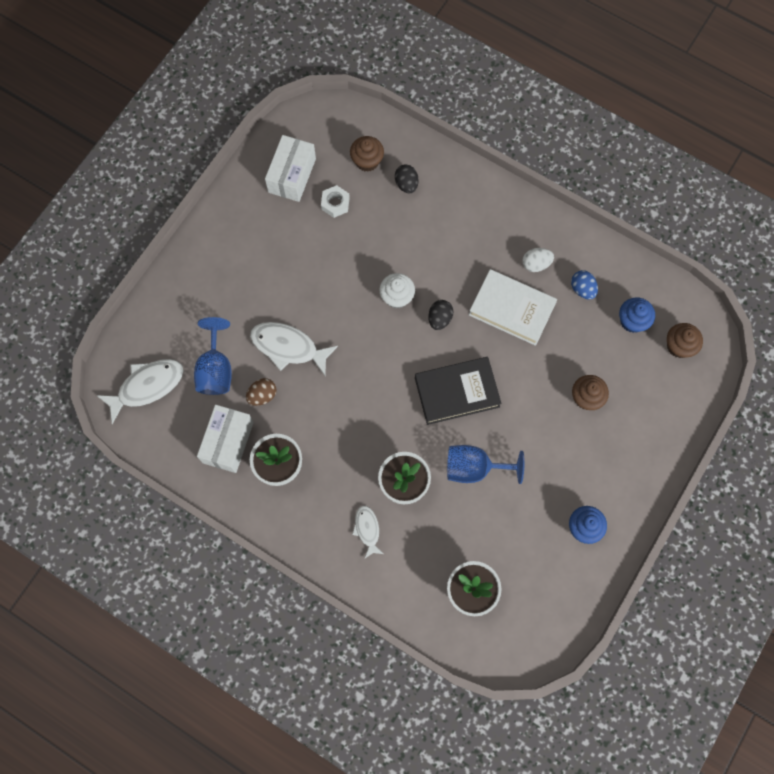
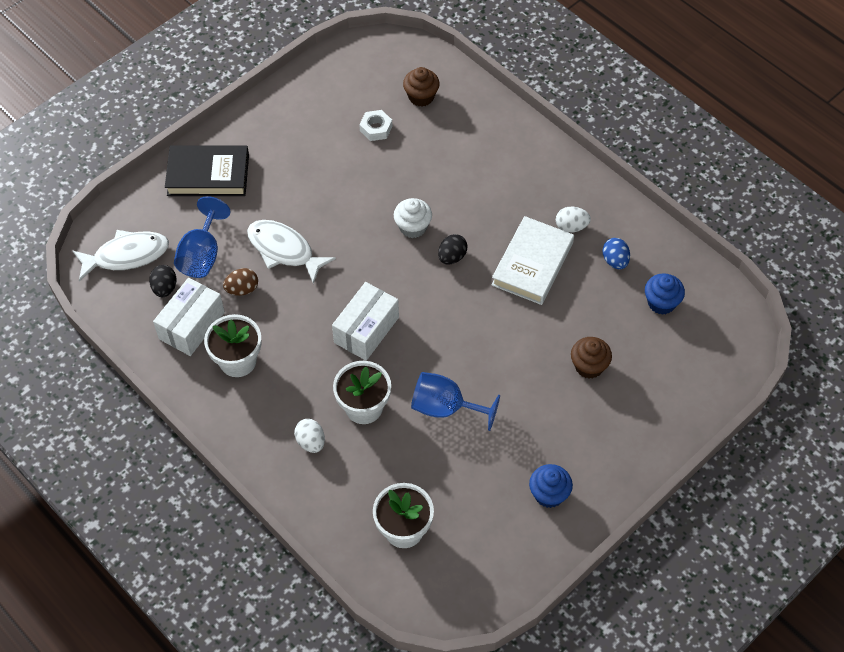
camera: 15 degrees right, 15 degrees down
(292, 175) = (339, 94): white box -> white box (366, 330)
(367, 529) = (311, 442): white fish -> white egg
(406, 184) = (455, 125): black egg -> black egg (165, 288)
(457, 392) = (449, 330): black book -> black book (208, 175)
(512, 309) = (532, 264): white book -> white book turned 75 degrees clockwise
(679, 346) = (707, 338): brown cupcake -> none

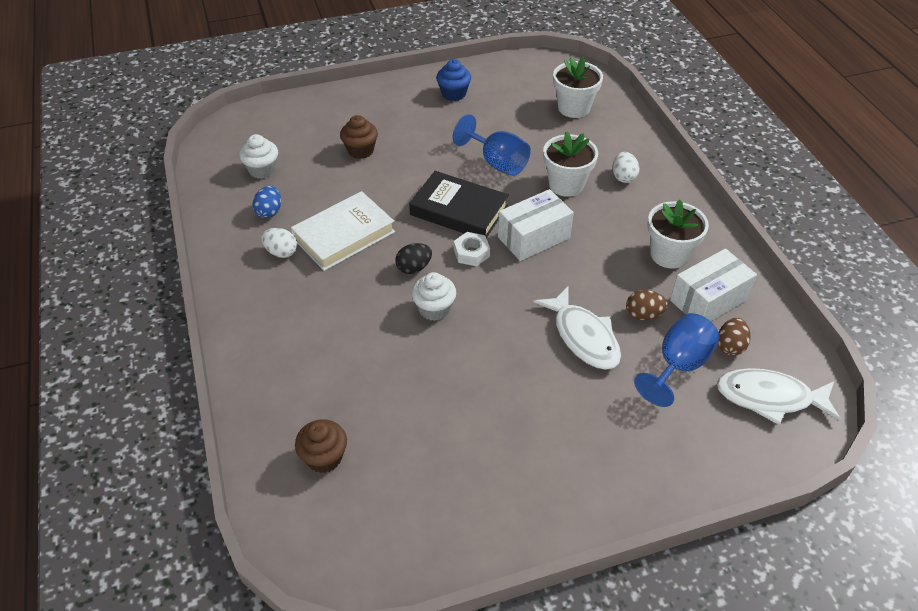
camera: 155 degrees left, 10 degrees down
(165, 288) = (730, 346): black egg -> brown egg
(208, 175) = (643, 461): black book -> black book (459, 210)
(376, 128) = (406, 437): white nut -> white nut (471, 253)
(661, 303) = (262, 170): blue cupcake -> white cupcake

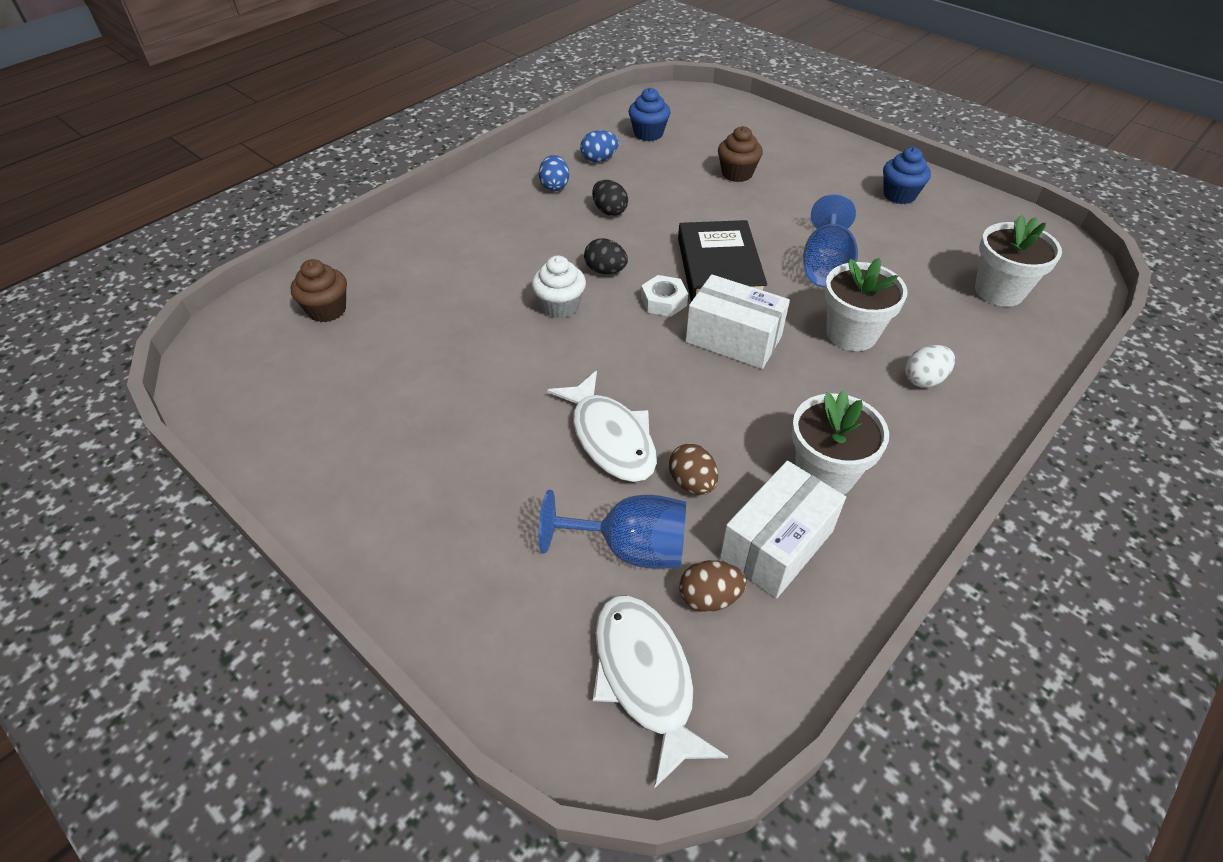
camera: 60 degrees right, 0 degrees up
(262, 170) = (648, 134): white cupcake -> blue cupcake
(281, 252) = (554, 186): white egg -> blue egg
(344, 235) = (609, 211): white book -> black egg
(583, 337) = (610, 438): white fish -> white fish turned 60 degrees counterclockwise
(708, 300) = (777, 544): white box -> white box turned 75 degrees counterclockwise

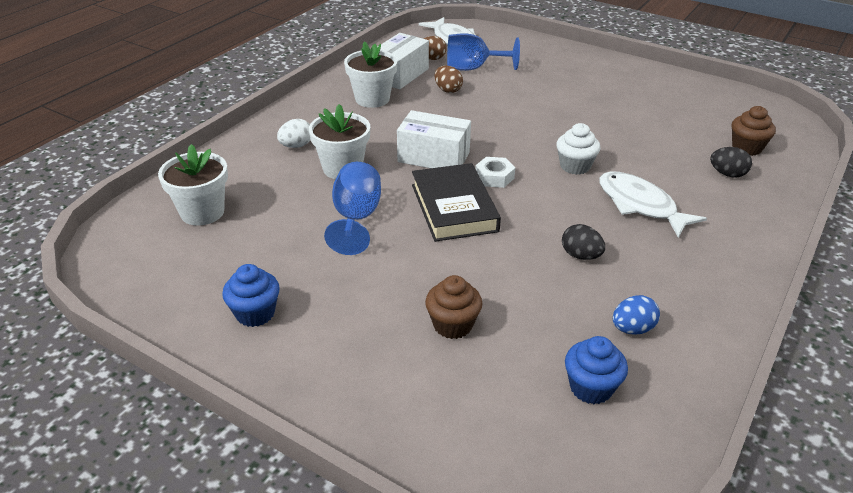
camera: 170 degrees right, 10 degrees down
(554, 186) = (658, 281): blue egg -> none
(605, 271) = (553, 196): black egg -> black egg (727, 174)
(610, 438) = (501, 102): white fish -> white fish (640, 205)

